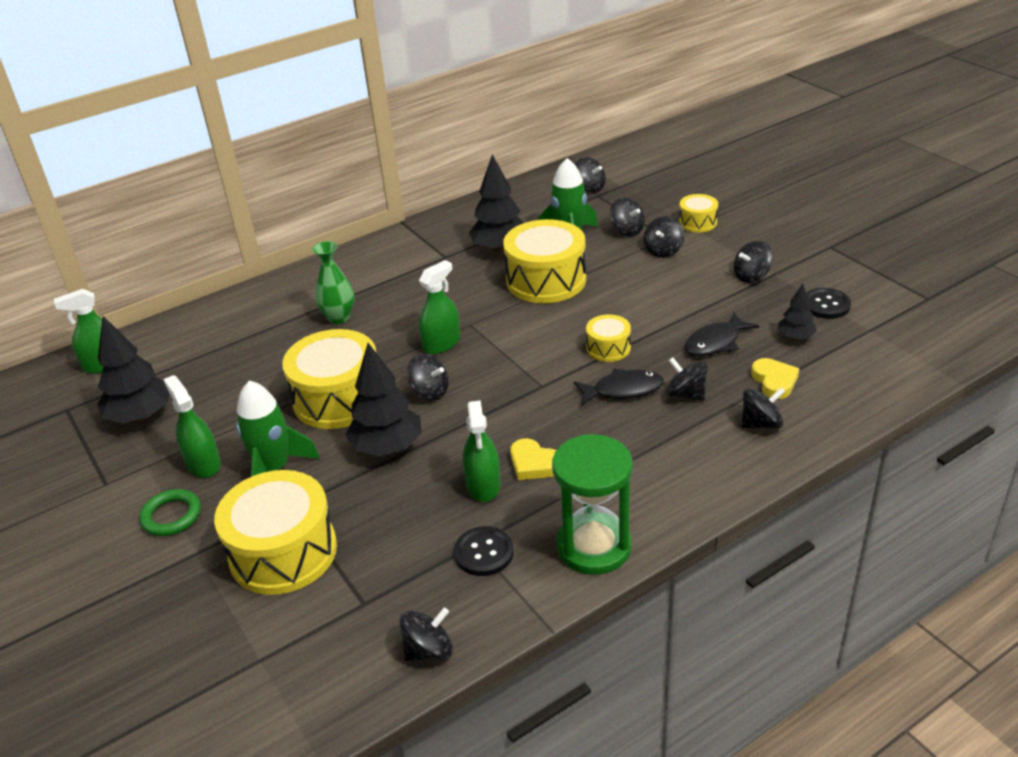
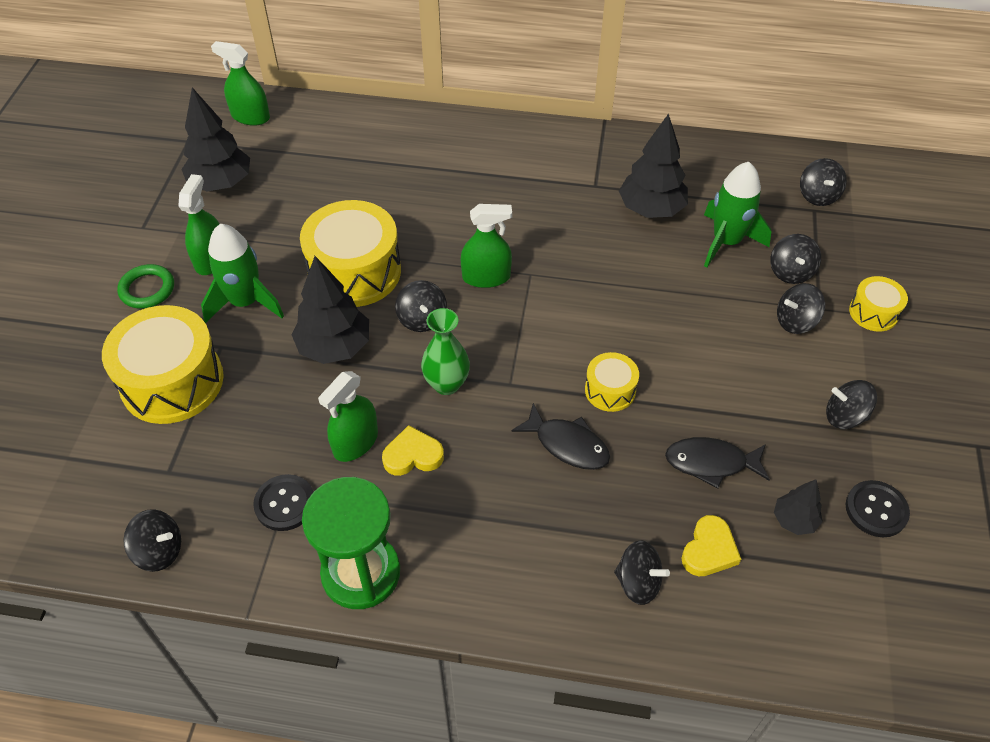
camera: 40 degrees right, 15 degrees up
(339, 317) = (443, 190): green vase -> green vase (446, 384)
(534, 464) = (413, 455): yellow heart -> yellow heart turned 90 degrees clockwise
(546, 280) = (647, 275): yellow drum -> none
(686, 394) = (613, 495): black spinning top -> none

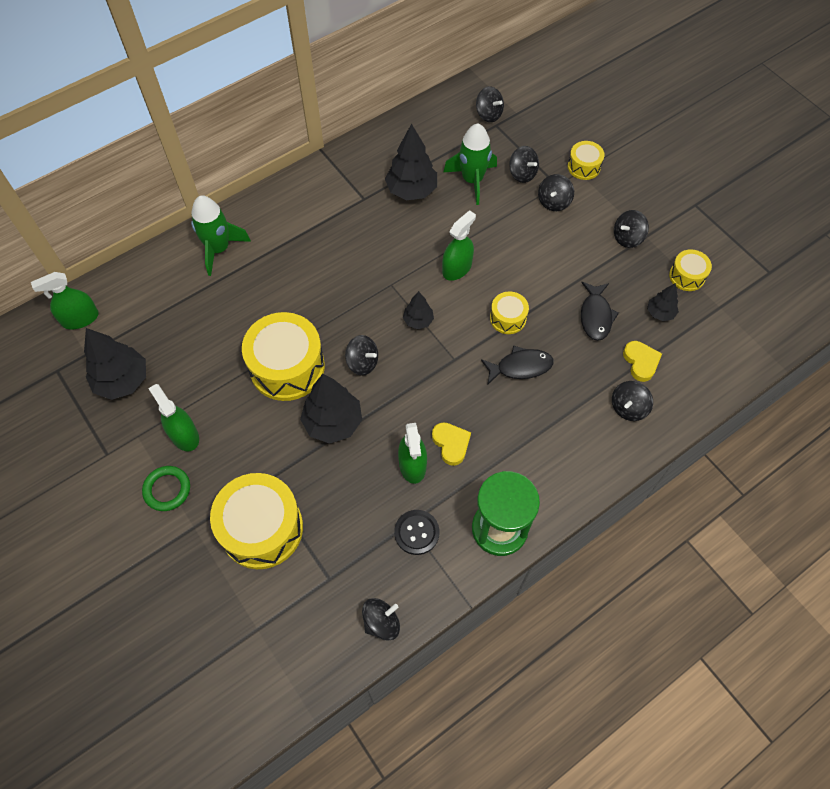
camera: 45 degrees left, 10 degrees up
(245, 302) = (243, 443): green rocket -> green rocket (219, 249)
(413, 455) = (451, 444): yellow heart -> yellow heart turned 120 degrees clockwise
(446, 384) = (421, 389): green vase -> none
(486, 277) = (368, 307): green spray bottle -> green spray bottle (457, 268)
(517, 324) = (418, 321): none -> black tree
(638, 582) = (628, 407): black spinning top -> black spinning top turned 150 degrees clockwise
(711, 463) = (595, 316): black fish -> black fish turned 45 degrees counterclockwise
(876, 510) = (687, 276): black button -> yellow drum

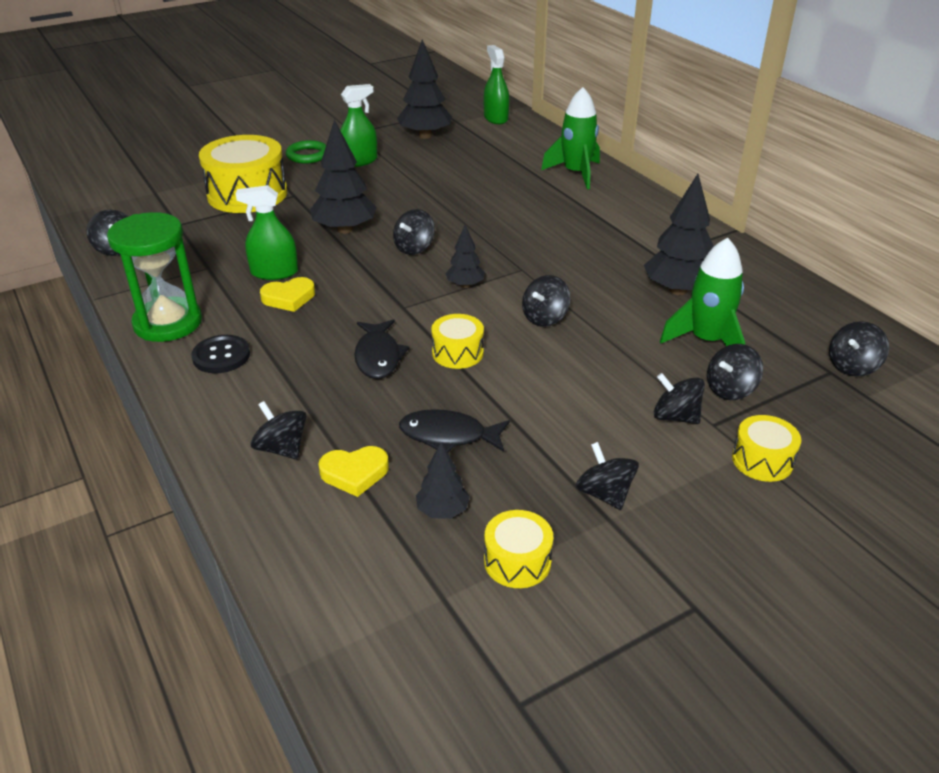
camera: 95 degrees right, 25 degrees down
(287, 367) = (420, 207): yellow drum -> none
(416, 532) = (195, 271): black button -> black button (221, 356)
(457, 268) = (545, 318): green spray bottle -> black spinning top

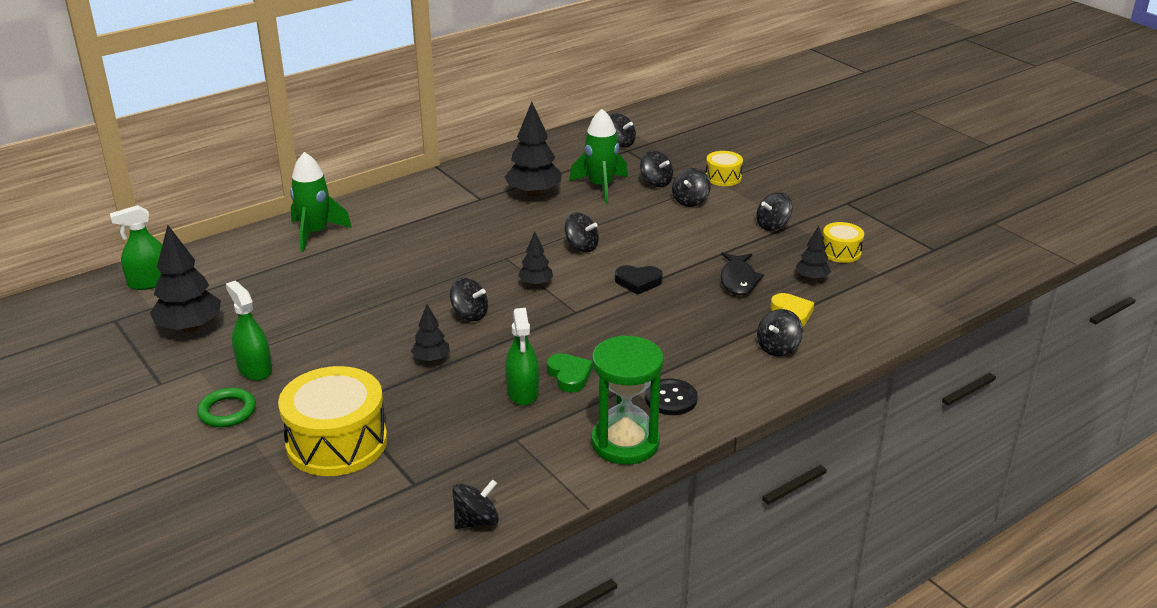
camera: 95 degrees left, 5 degrees down
(289, 298) = (569, 375): yellow heart -> green heart
(344, 229) = (431, 359): black tree -> black tree, size x0.54
(378, 356) = (652, 317): black fish -> none
(457, 353) = (638, 282): yellow drum -> black heart

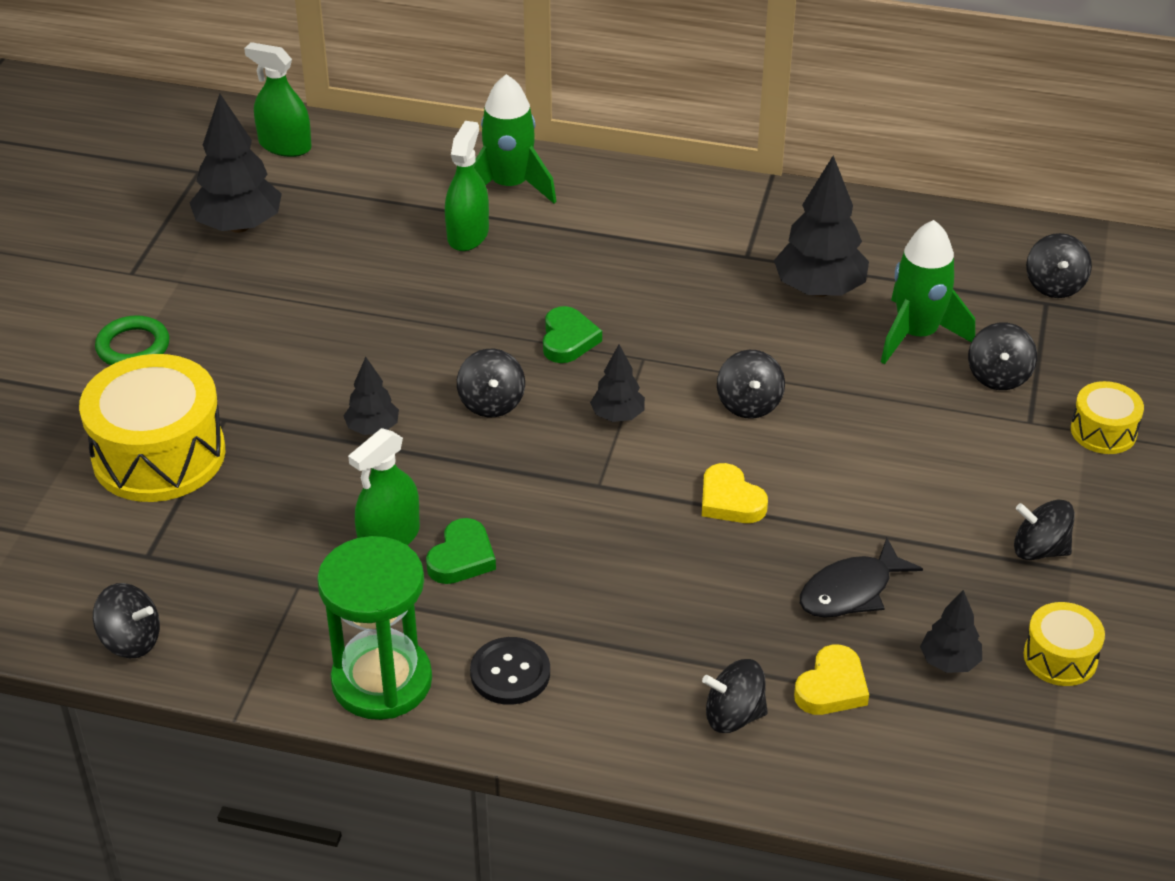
camera: 50 degrees right, 10 degrees up
(254, 369) = (219, 316): green spray bottle -> green spray bottle (468, 234)
(459, 271) = (568, 340): none -> green heart
(638, 282) = (730, 500): black heart -> yellow heart
(690, 201) = (994, 435): black spinning top -> none

